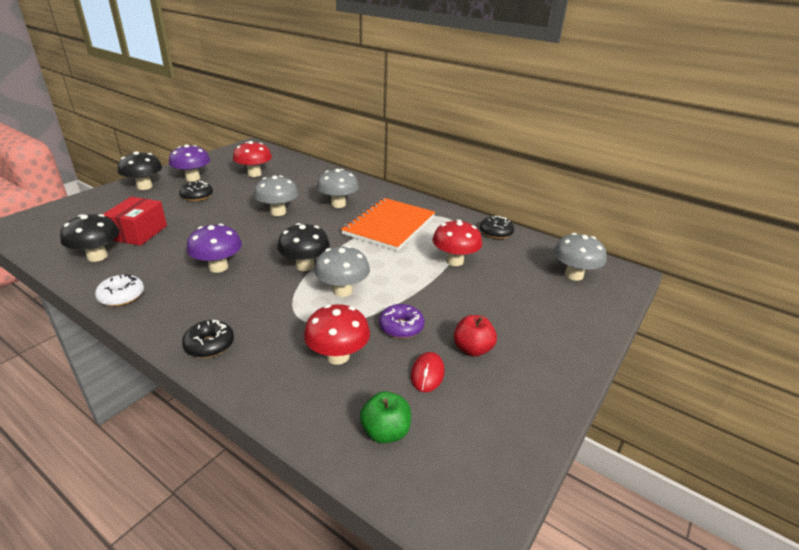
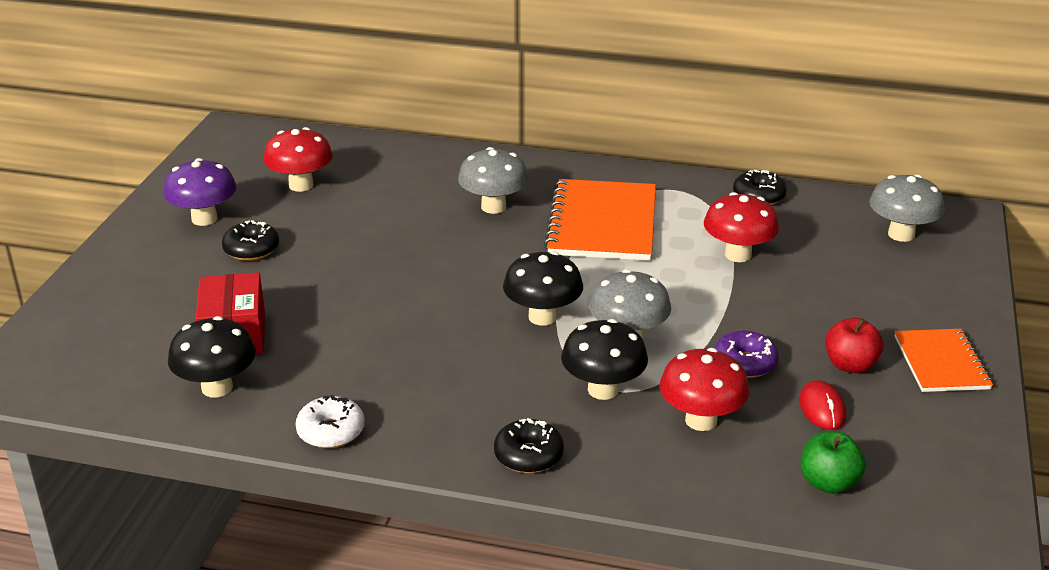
camera: 20 degrees left, 0 degrees up
(144, 186) = (139, 254): black mushroom -> black mushroom (603, 390)
(218, 267) = (421, 352): purple mushroom -> none
(278, 212) = (414, 244): grey mushroom -> none
(541, 367) = (941, 363): none -> orange notebook

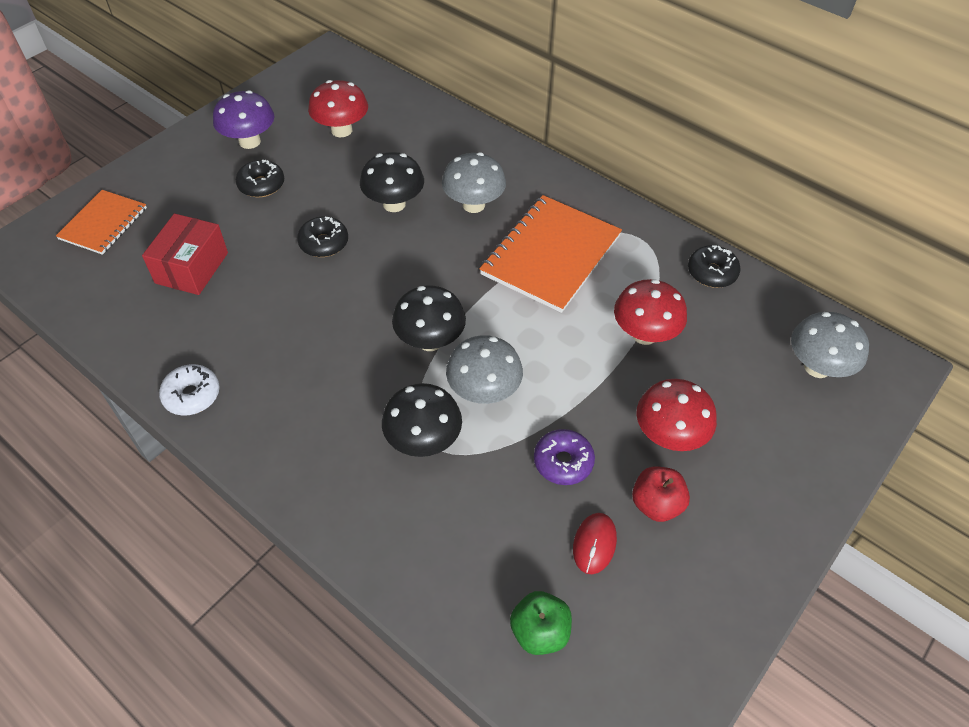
camera: 25 degrees right, 20 degrees up
(217, 387) = (145, 317): black mushroom -> black mushroom (394, 204)
(528, 455) = (317, 486): black donut -> black donut (324, 243)
(701, 420) = (480, 510): red mushroom -> red mushroom (669, 436)
(941, 363) = (745, 538): orange notebook -> orange notebook (103, 223)

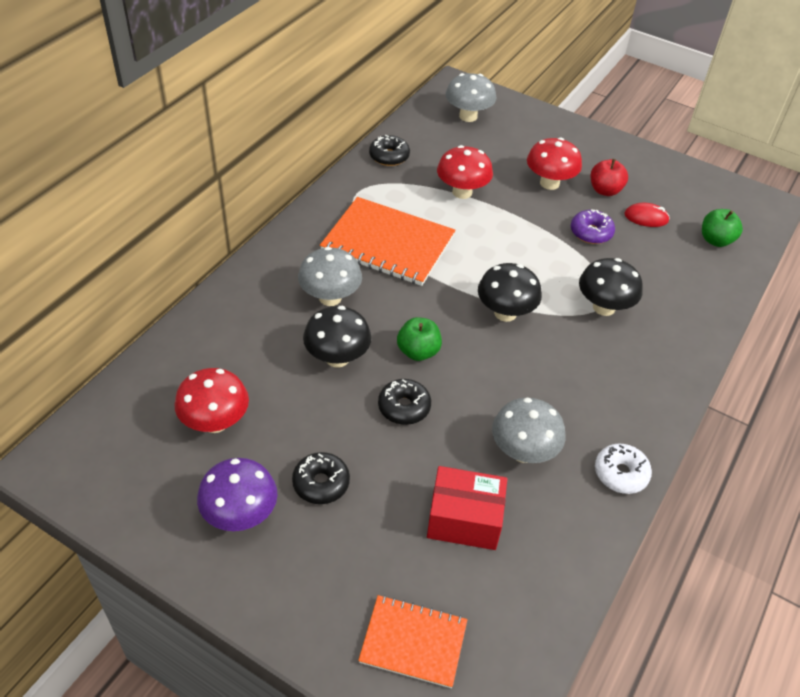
camera: 100 degrees left, 5 degrees down
(389, 261) = (418, 352): none -> green apple
(484, 392) = (546, 276): grey mushroom -> grey mushroom (523, 451)

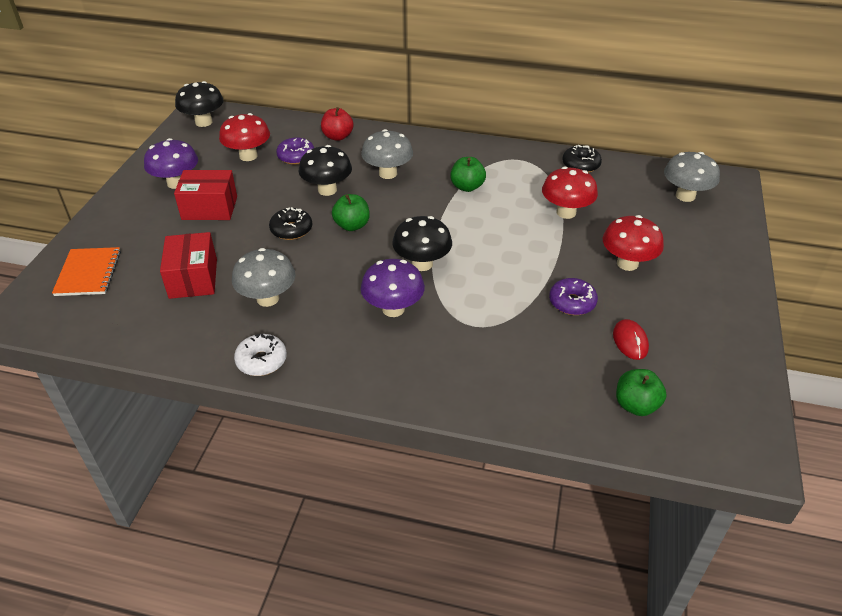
camera: 75 degrees right, 5 degrees down
(246, 372) = (296, 156): none -> purple donut
(321, 483) = (209, 208): black donut -> red box
(388, 244) = (467, 187): orange notebook -> green apple
(568, 352) = (393, 309): none -> purple mushroom
(604, 307) = (466, 325): black mushroom -> black mushroom (203, 122)
(605, 190) = (650, 304): red apple -> red apple (337, 136)

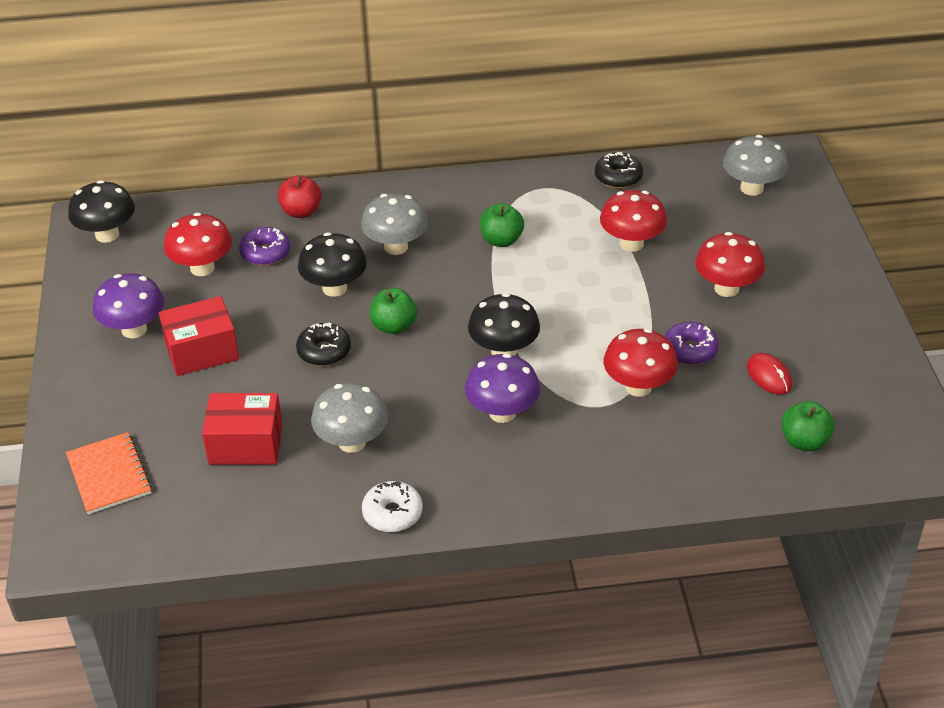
camera: 20 degrees left, 0 degrees up
(193, 278) = (246, 444): red box -> red box turned 60 degrees counterclockwise
(513, 319) = (638, 387): none -> red mushroom

